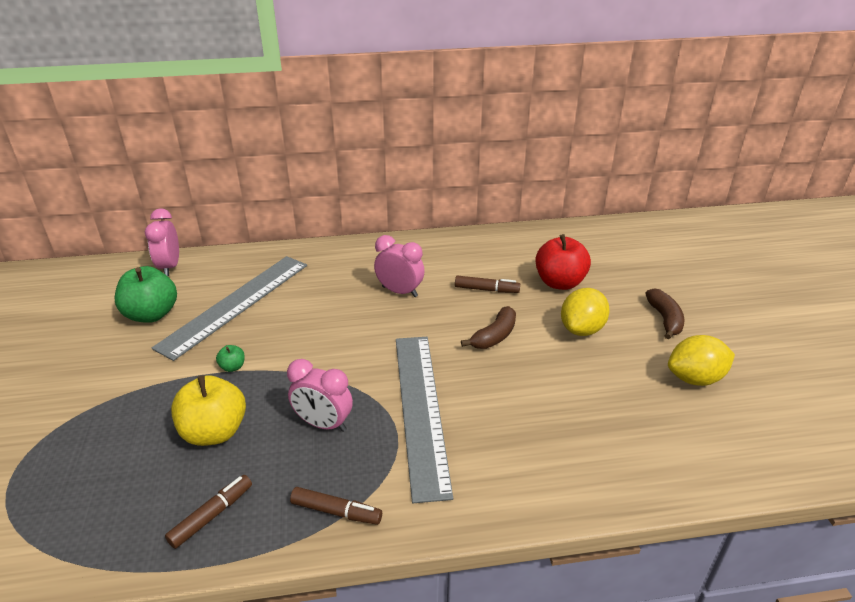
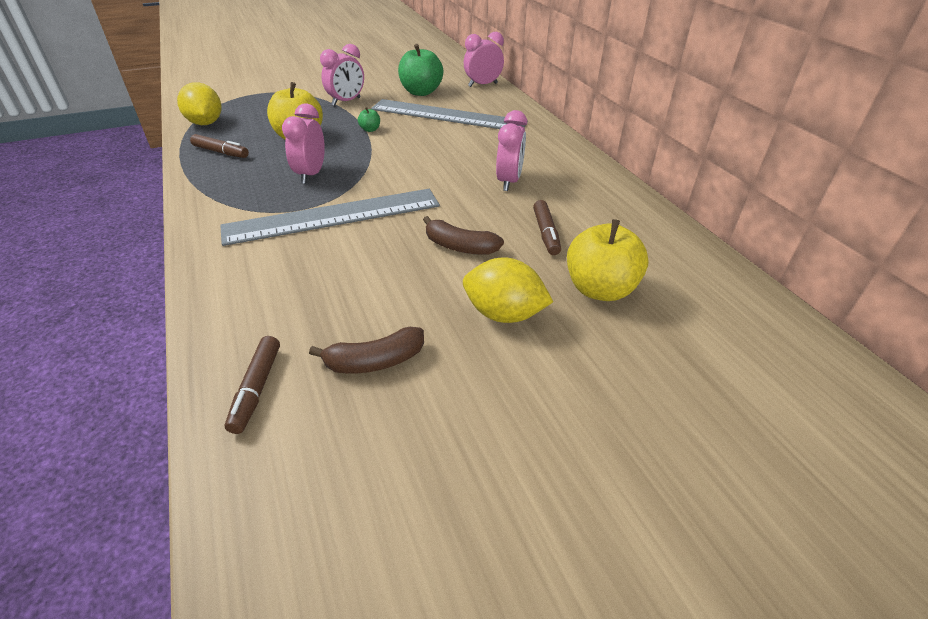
camera: 75 degrees right, 5 degrees up
(129, 381) = (346, 101): none -> pink clock
(336, 511) = (218, 195): brown marker -> brown marker (256, 389)
(559, 282) = (599, 289): red apple -> yellow apple
(665, 319) = (571, 404): brown banana -> brown banana (374, 361)
(695, 378) = (434, 437): yellow lemon -> yellow lemon (205, 123)

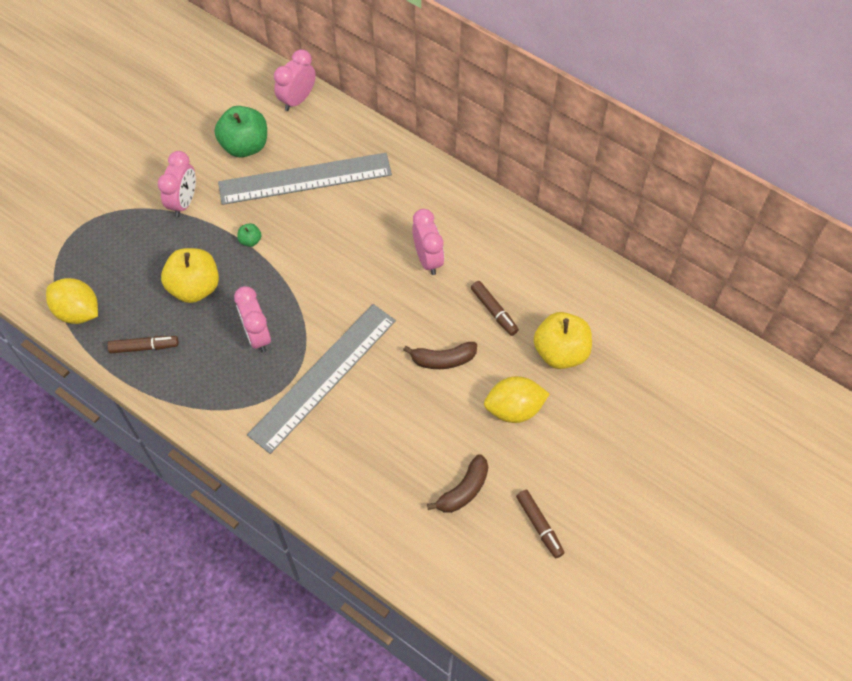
camera: 30 degrees left, 20 degrees up
(256, 389) = (412, 548): brown marker -> brown marker (539, 525)

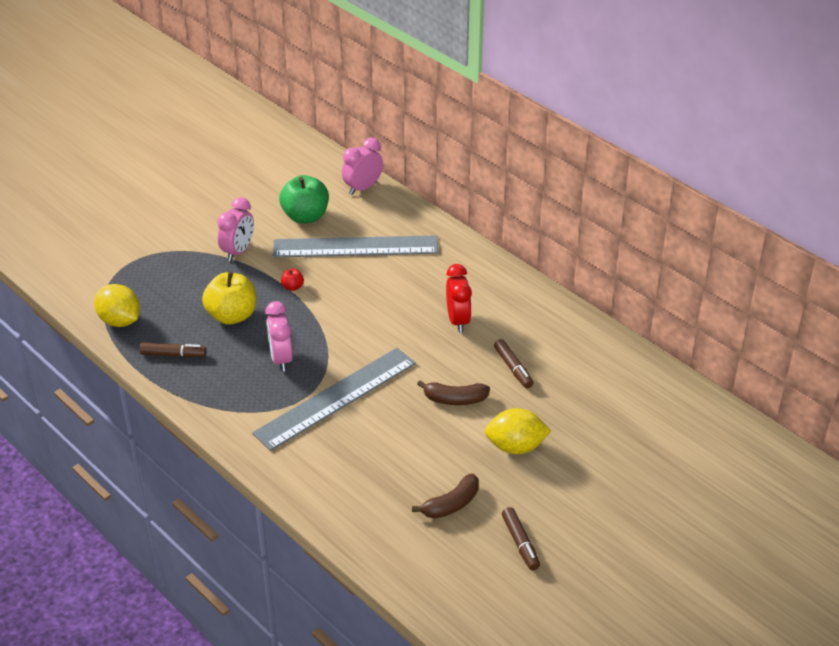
camera: 10 degrees right, 20 degrees down
(250, 240) = (292, 287): green apple -> red apple
(428, 259) = (458, 321): pink clock -> red clock
(560, 352) = (572, 408): yellow apple -> none

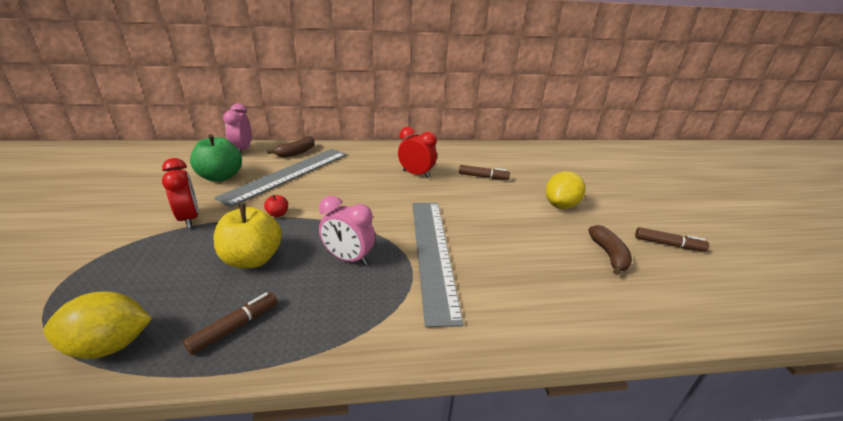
camera: 55 degrees left, 10 degrees down
(238, 251) = (189, 219): pink clock -> red clock
(454, 399) = (491, 206): brown banana -> brown banana (296, 153)

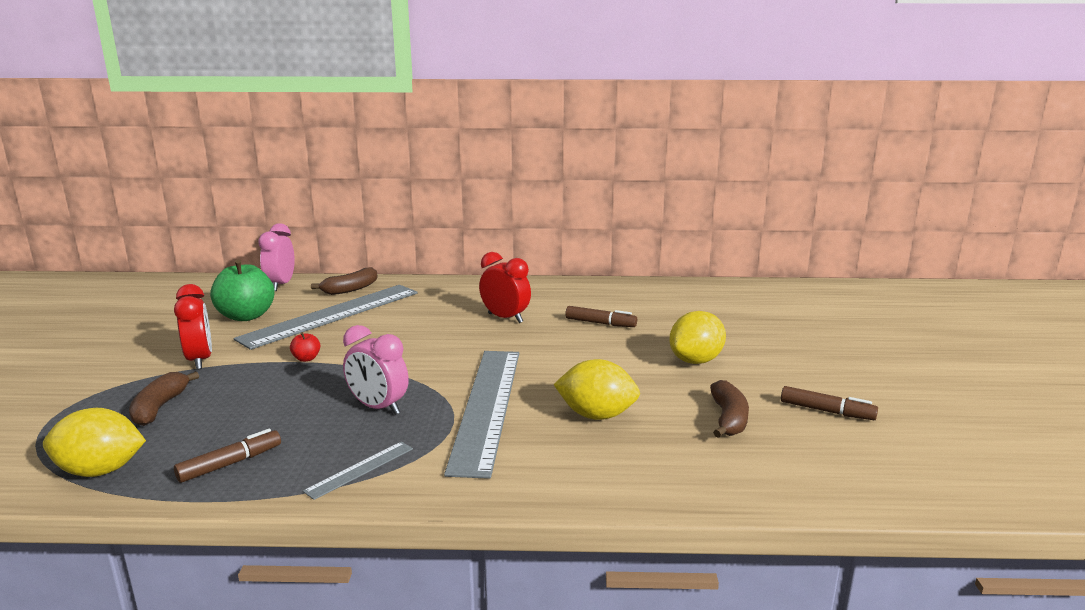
camera: 10 degrees right, 10 degrees down
(160, 268) = (160, 407): none -> brown banana
(252, 259) = (264, 403): yellow apple -> none
(352, 325) = (360, 469): none -> grey ruler
(516, 257) = (596, 415): none -> yellow lemon

